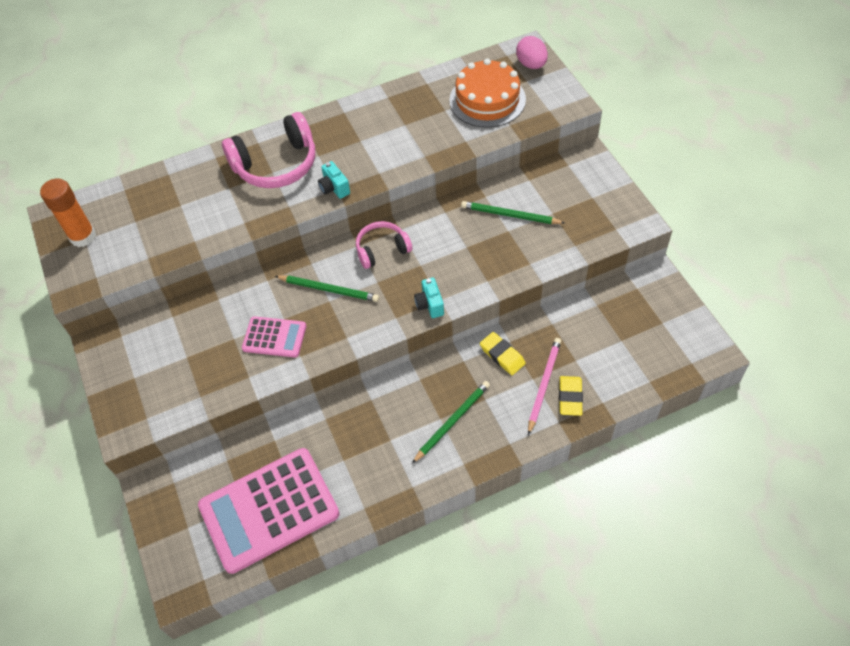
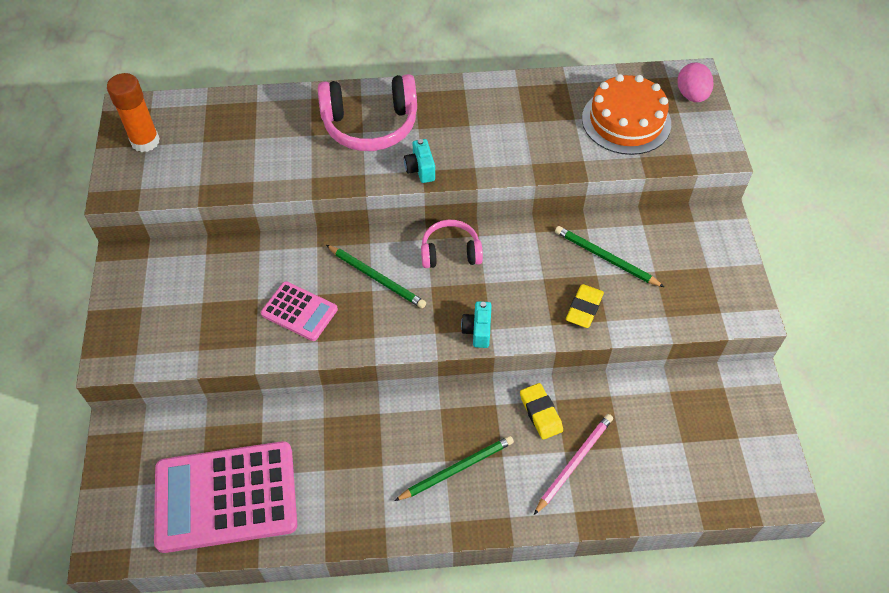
camera: 15 degrees right, 0 degrees up
(570, 397) = (598, 488): yellow eraser -> yellow eraser (584, 308)

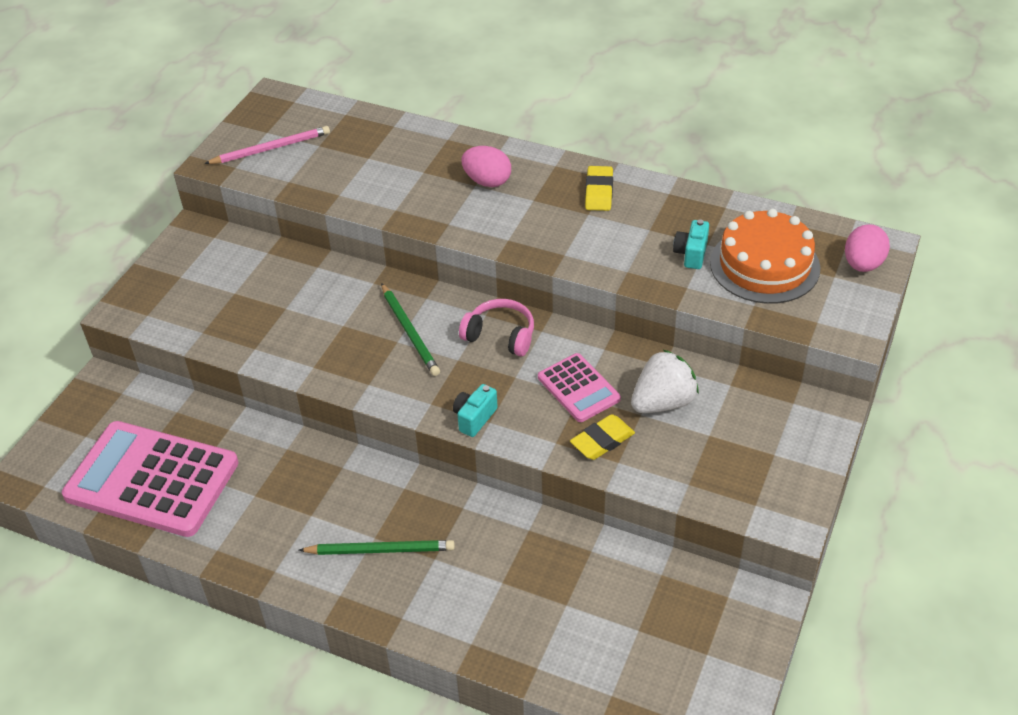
camera: 30 degrees right, 10 degrees down
(145, 141) = (268, 129): orange glue stick -> none
(299, 311) = (315, 334): pink calculator -> pink calculator (578, 388)
(370, 125) = (487, 181): pink headphones -> pink egg
(420, 169) = (507, 238): turquoise camera -> turquoise camera (691, 254)
(541, 413) = (503, 535): yellow eraser -> yellow eraser (599, 192)
(574, 463) = (504, 597): pink pencil -> pink pencil (270, 148)
(606, 258) = (663, 402): green pencil -> white strawberry

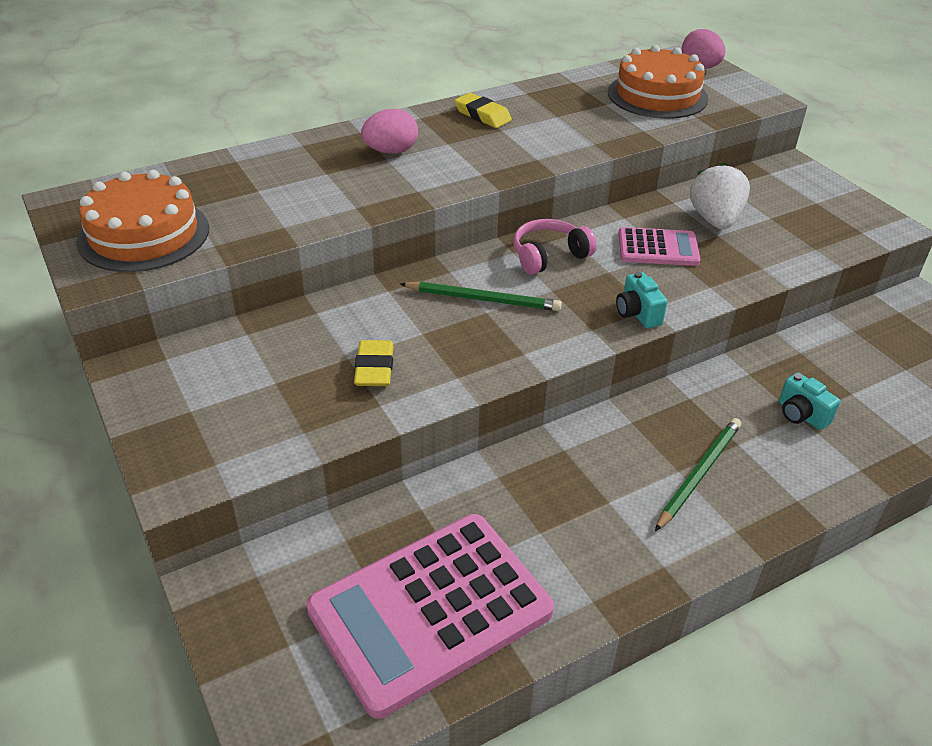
camera: 55 degrees left, 5 degrees down
(270, 148) = (144, 234): pink pencil -> orange cake
(602, 440) = (731, 264): yellow eraser -> yellow eraser (374, 368)
(691, 254) = (609, 113): turquoise camera -> turquoise camera (801, 415)

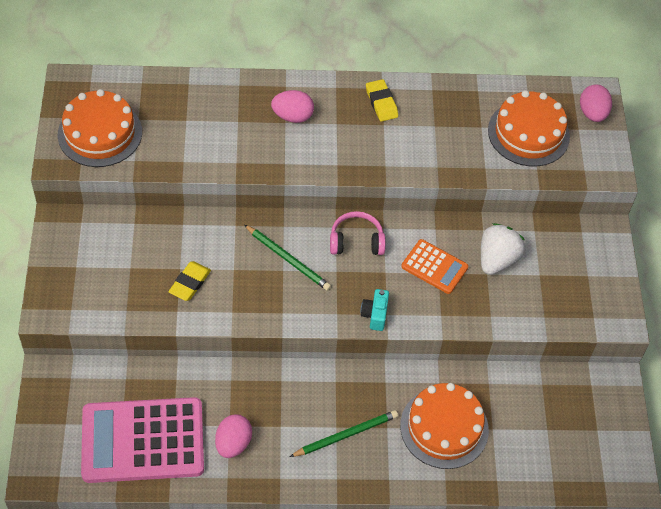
camera: 25 degrees right, 15 degrees up
(564, 552) = (233, 443): none -> pink egg
(658, 248) = (434, 267): pink calculator -> orange calculator
(801, 415) = (444, 427): turquoise camera -> orange cake

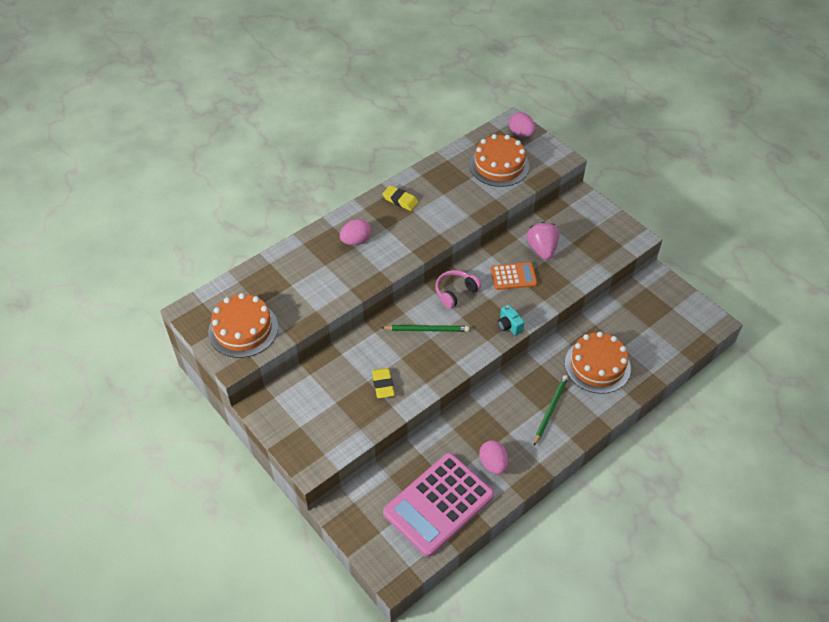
camera: 35 degrees left, 5 degrees down
(497, 259) = (542, 249): white strawberry -> pink strawberry

